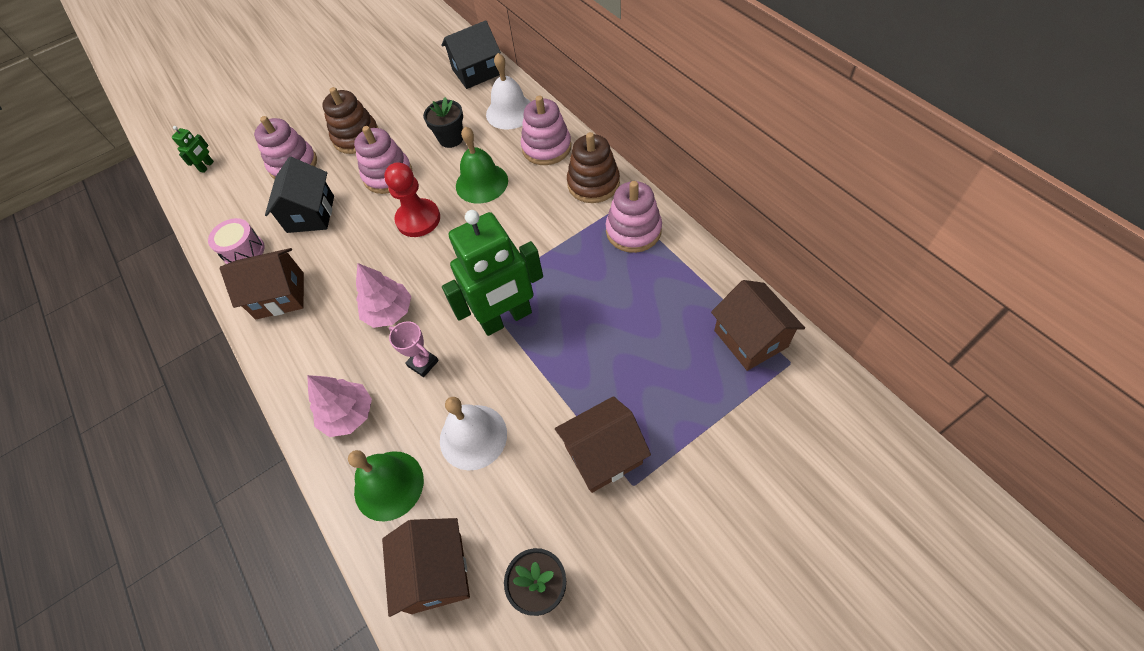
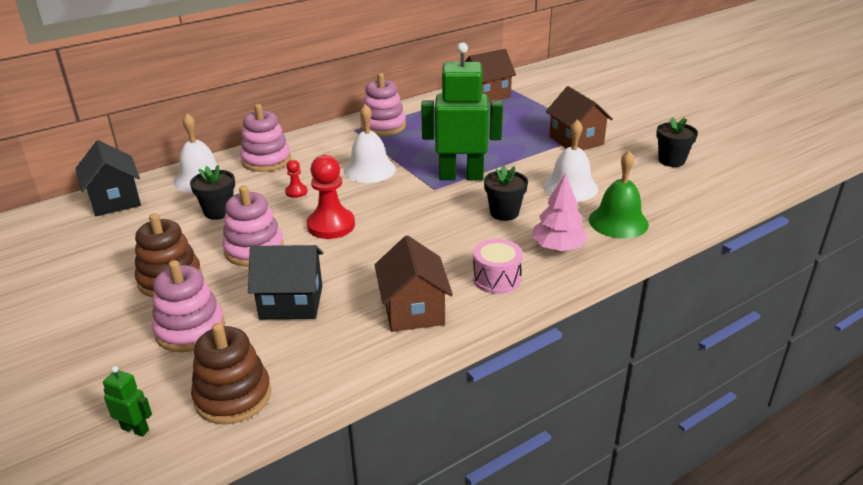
camera: 95 degrees left, 25 degrees down
(244, 251) = (335, 353): pink drum -> pink drum (496, 278)
(389, 312) = (446, 234): pink tree -> none
(423, 363) = (504, 213): pink trophy -> black flower pot
(436, 572) = (677, 197): brown house -> none
(481, 183) = (296, 192): green bell -> red pawn
(506, 318) = (461, 176): green robot -> green robot turned 60 degrees counterclockwise
(524, 233) = (369, 170): none -> white bell
(593, 183) = (324, 140): brown stacking toy -> brown stacking toy (233, 396)

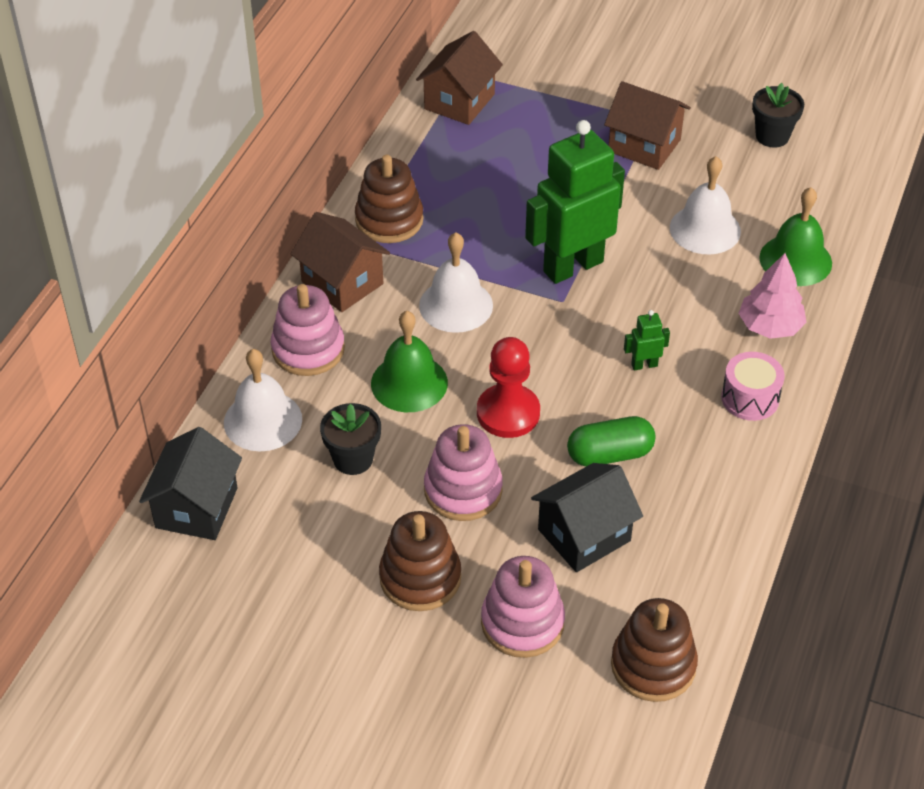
camera: 35 degrees left, 15 degrees up
(115, 200) = (196, 508): black house -> black house turned 75 degrees clockwise
(135, 429) = (607, 748): green robot -> green robot (644, 365)
(296, 192) = (409, 383): red pawn -> green bell
(364, 269) = (610, 454): none -> green capsule
(383, 126) = (389, 220): pink stacking toy -> brown stacking toy
(413, 310) = (711, 479): brown house -> brown house (342, 283)
(504, 213) = (673, 302): black flower pot -> none

